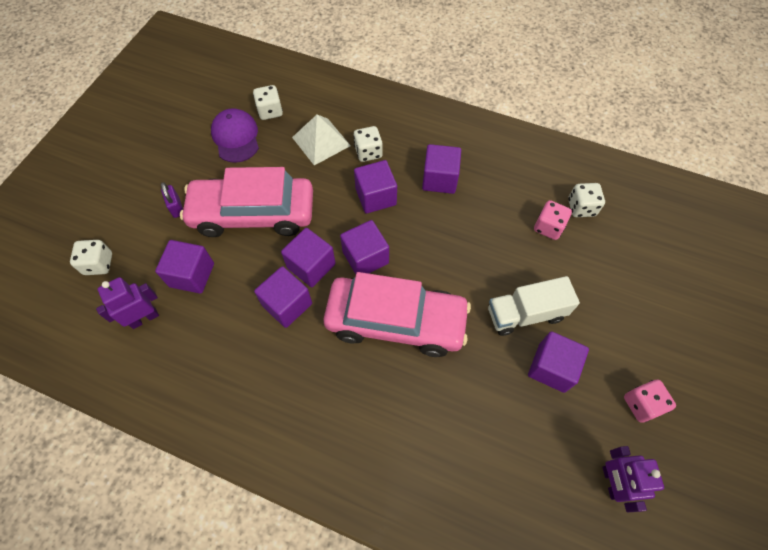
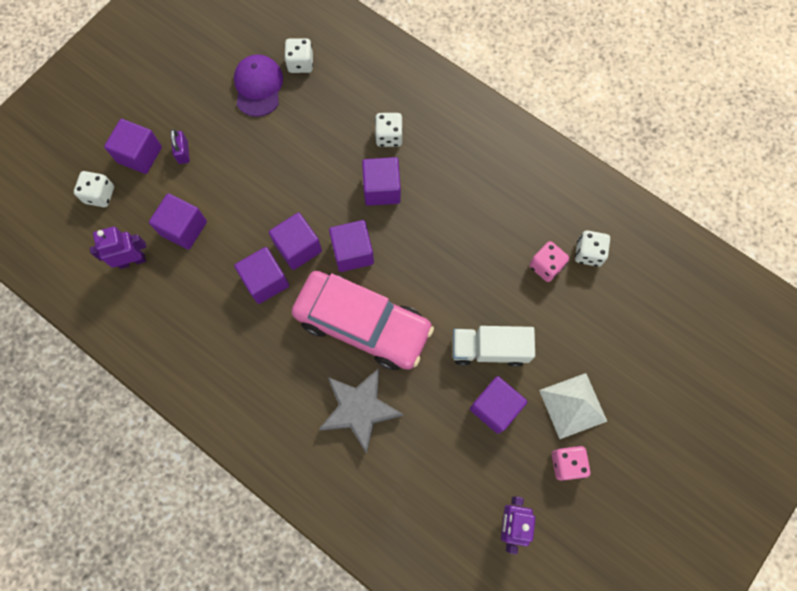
camera: 15 degrees right, 10 degrees up
(253, 214) = (256, 178): pink car -> none
(321, 141) = (344, 112): white pyramid -> white pyramid (573, 405)
(418, 406) = (359, 409): none -> grey star
(439, 179) = (453, 185): purple cube -> purple cube (140, 155)

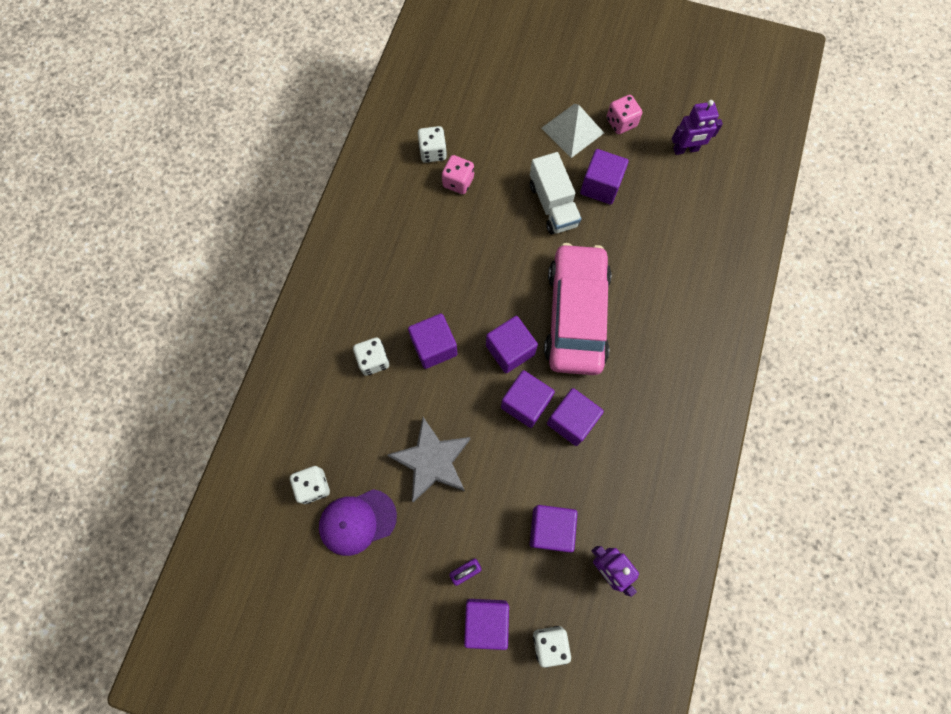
camera: 110 degrees left, 0 degrees up
(359, 409) = (651, 291): grey star -> grey star (432, 461)

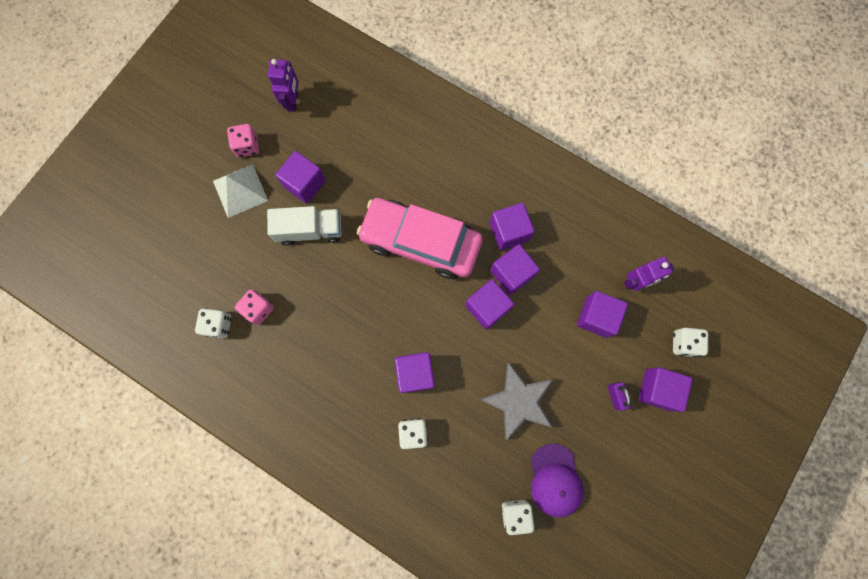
camera: 75 degrees left, 5 degrees up
(510, 350) = (436, 307): purple cube -> purple cube (509, 231)

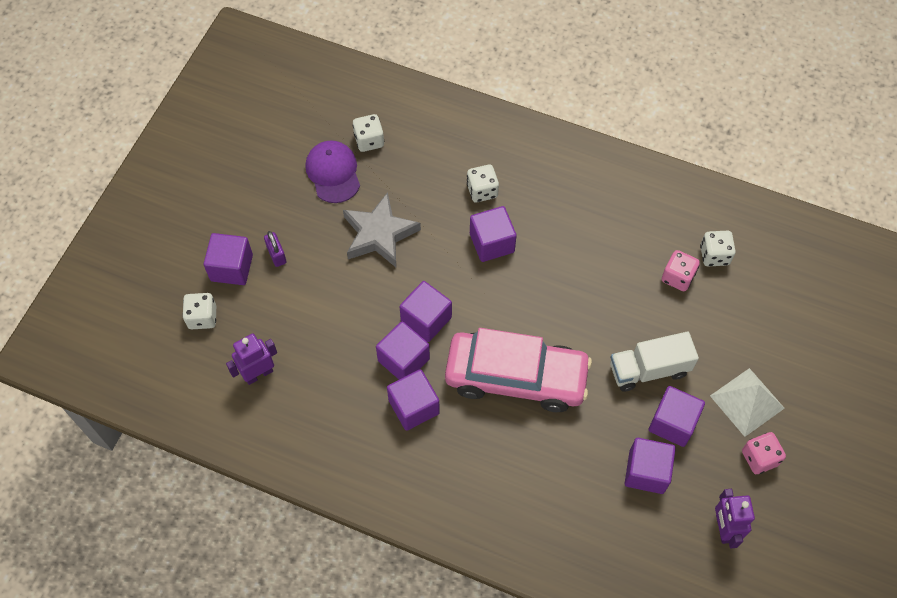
camera: 170 degrees right, 15 degrees down
(596, 317) = (302, 329): purple cube -> purple cube (646, 472)

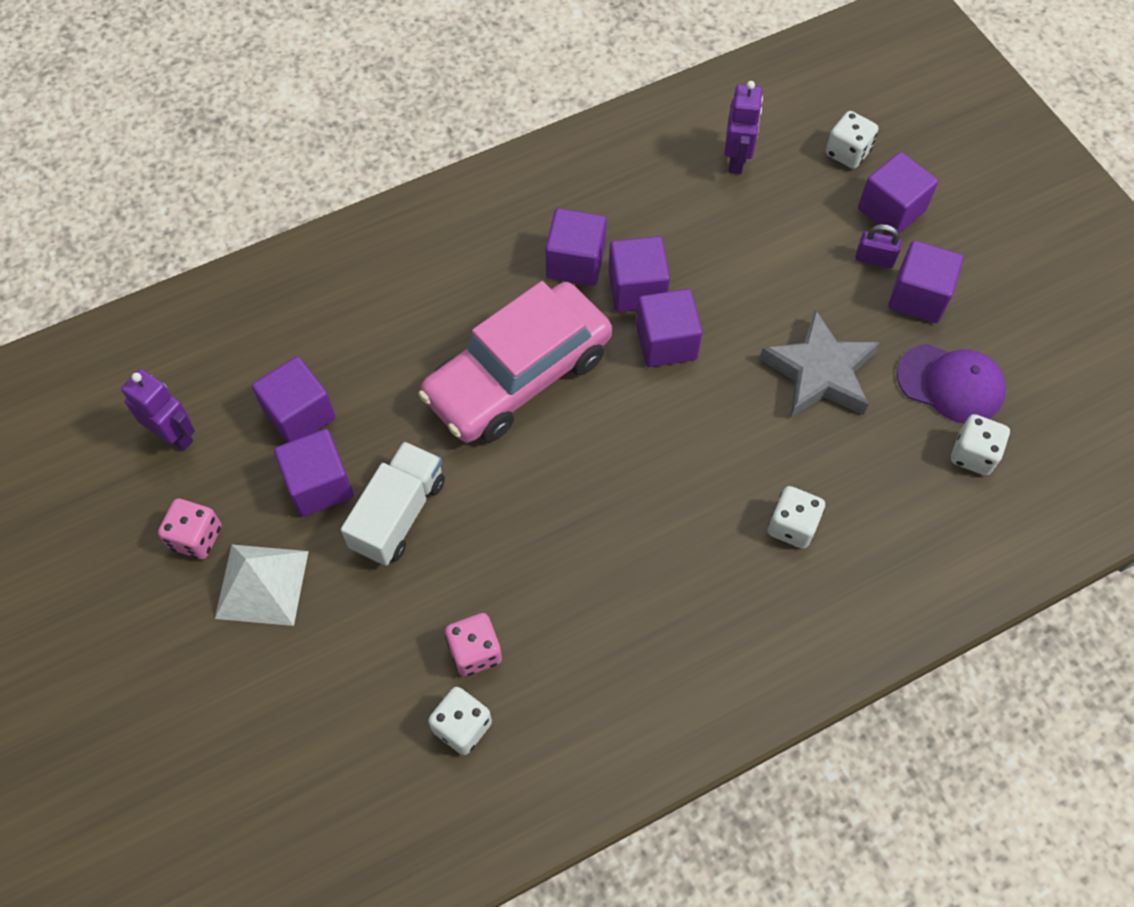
camera: 130 degrees right, 0 degrees up
(492, 243) = (707, 480): purple cube -> purple cube (918, 296)

